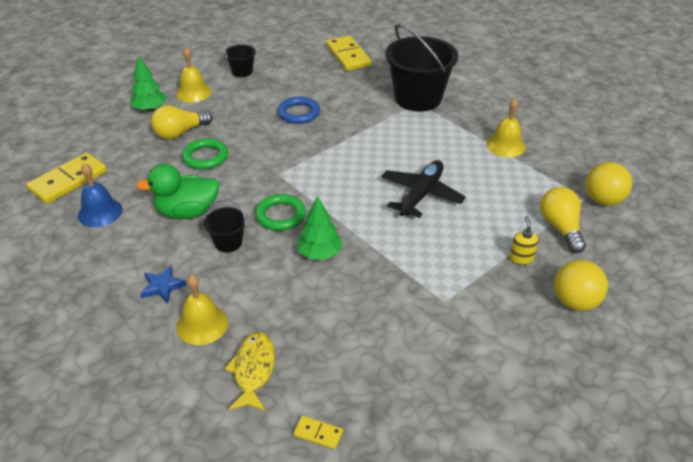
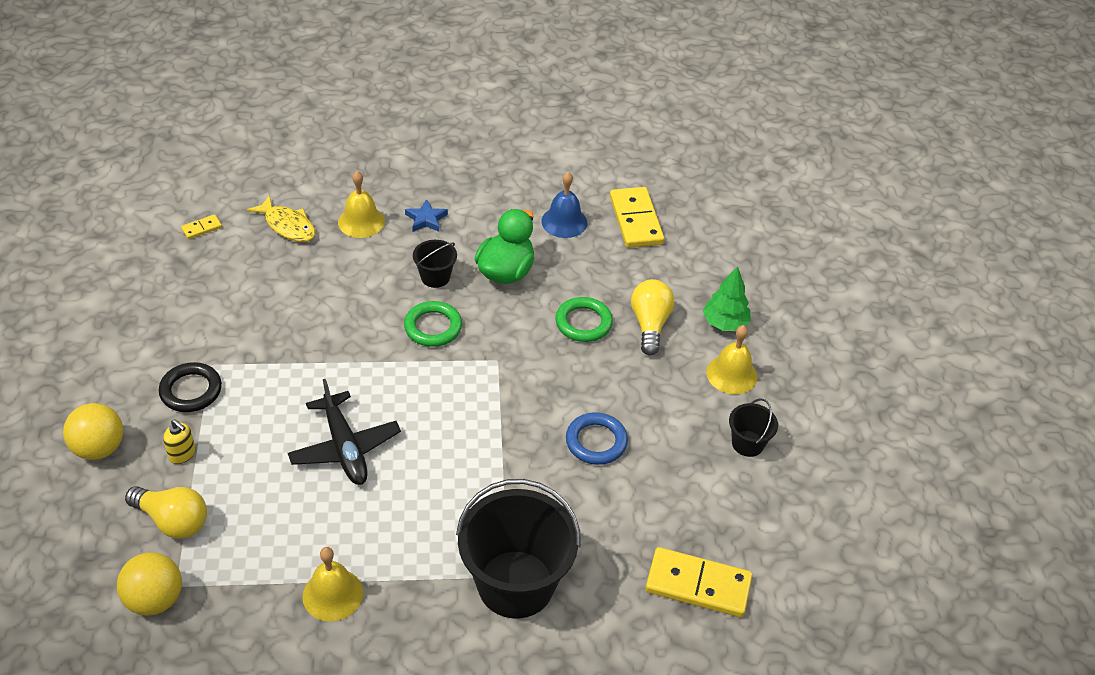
camera: 125 degrees right, 5 degrees up
(319, 253) = (355, 324): green tree -> none
(476, 293) = (191, 390): none -> black ring

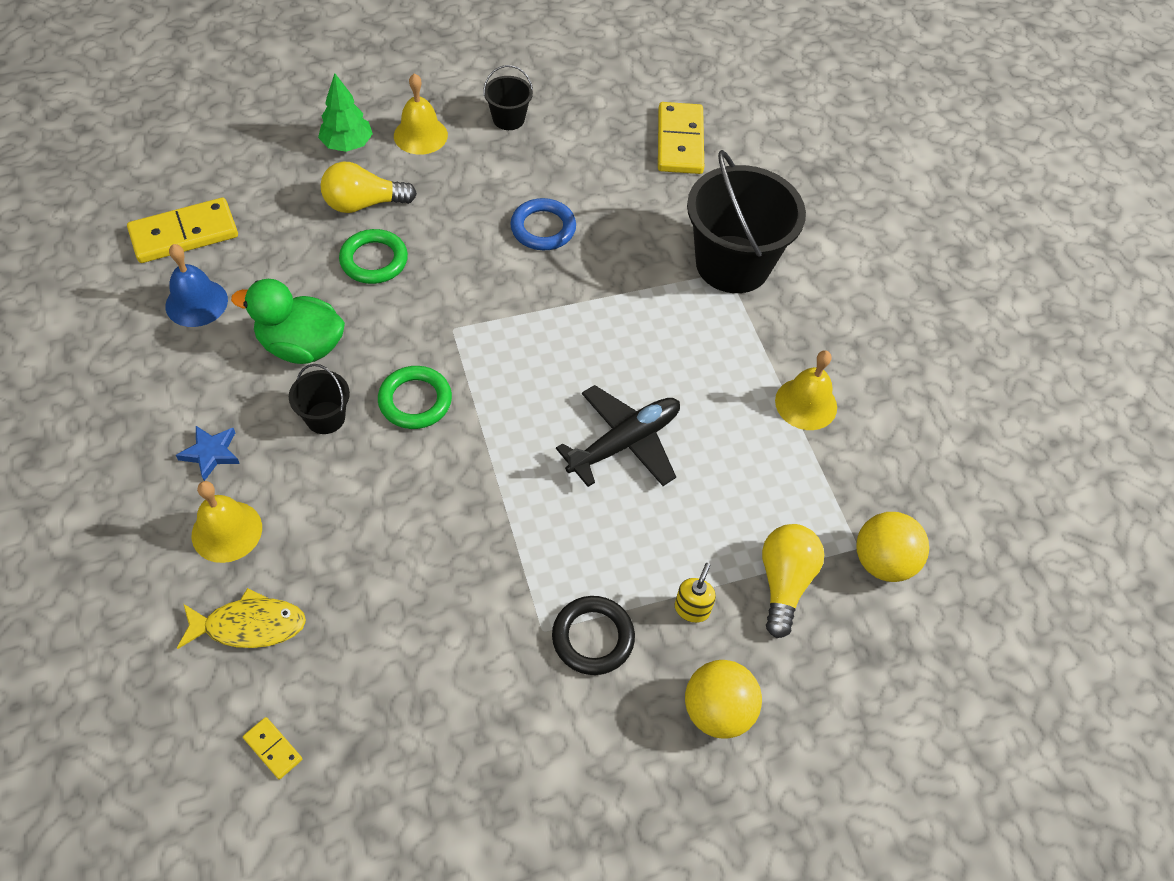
camera: 105 degrees left, 10 degrees up
(287, 226) = (249, 625): yellow fish -> yellow fish turned 60 degrees clockwise

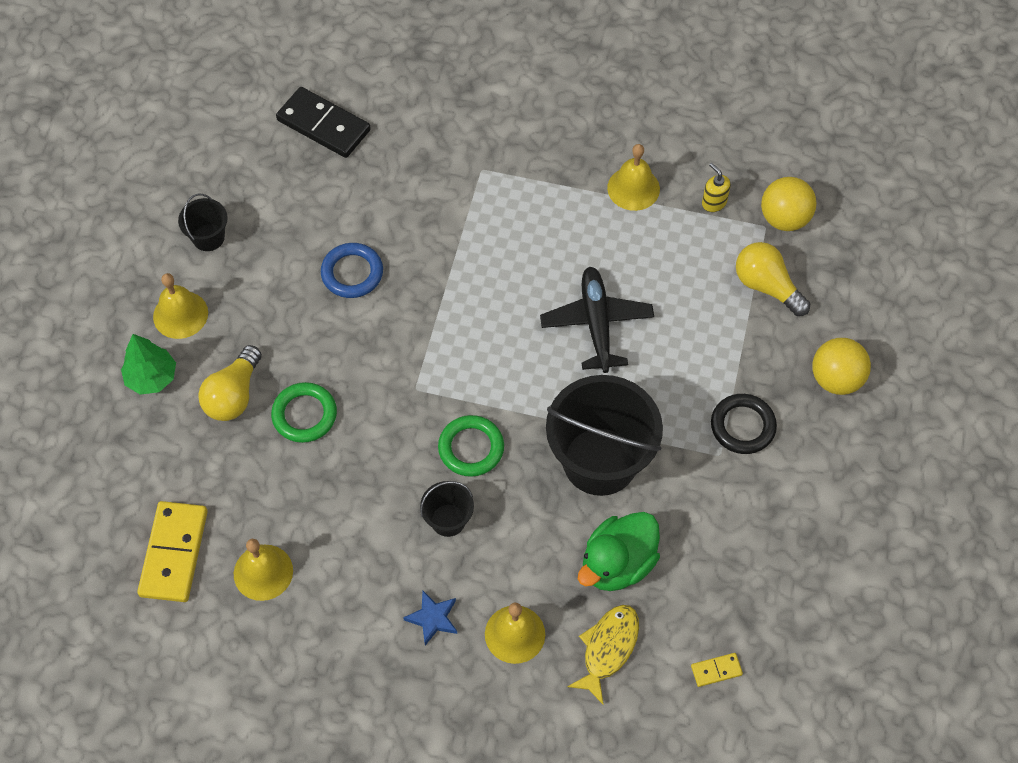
camera: 55 degrees left, 5 degrees up
(196, 303) = (263, 572): blue bell -> yellow bell
(301, 346) = (363, 508): green duck -> green duck (617, 564)
(680, 141) = (324, 125): yellow domino -> black domino
(692, 609) = (755, 353): yellow soap dispenser -> yellow soap dispenser (714, 202)
(732, 264) = (476, 161): black bucket -> black bucket (600, 461)

